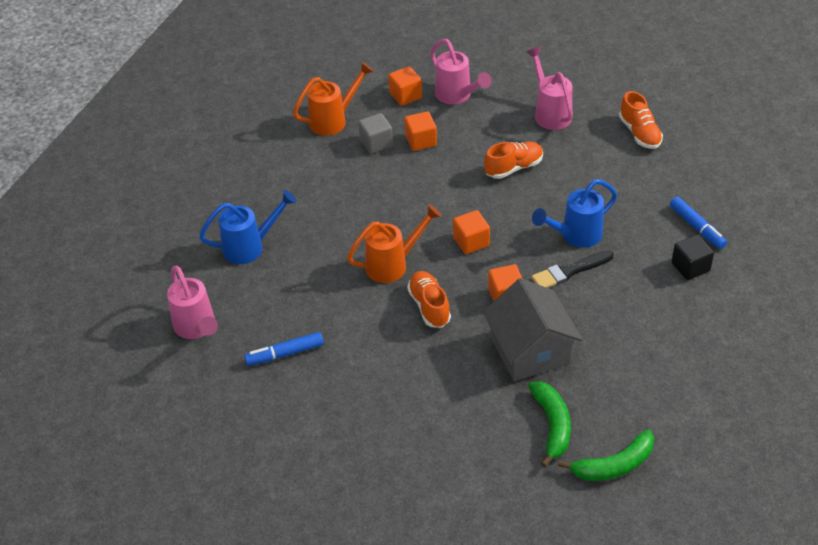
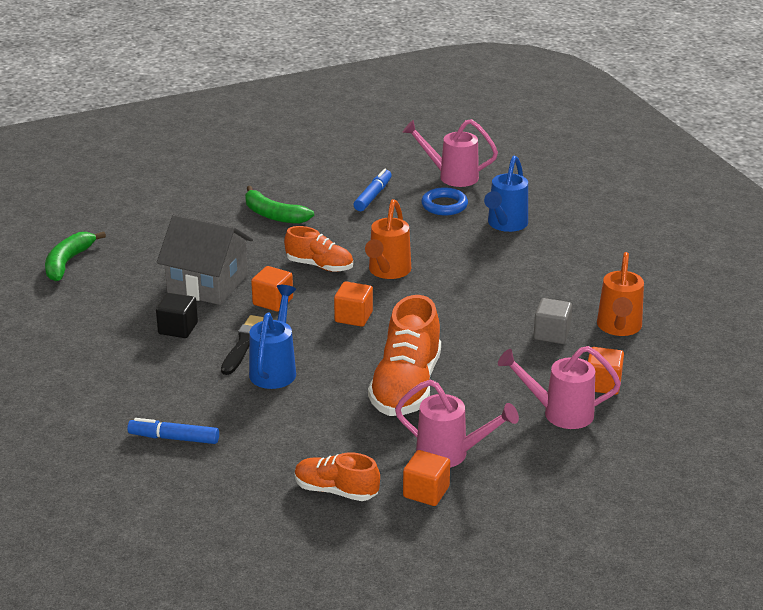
camera: 130 degrees right, 15 degrees down
(254, 300) = (444, 205): none -> blue ring
(421, 141) = (520, 358): orange cube -> orange cube (426, 492)
(513, 168) = (406, 387): orange shoe -> orange shoe, size x1.71
(552, 425) = (137, 258): green banana -> green banana (273, 215)
(690, 267) = (144, 404): black cube -> black cube (178, 328)

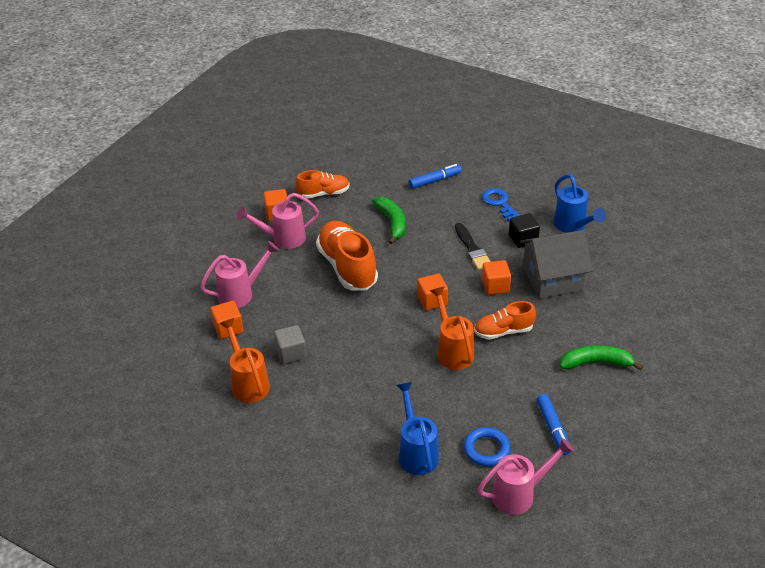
camera: 145 degrees right, 10 degrees up
(68, 262) = (657, 249): green banana -> green banana (392, 223)
(142, 375) = (499, 203): none -> blue key
(275, 369) = (434, 241): blue watering can -> blue watering can (573, 226)

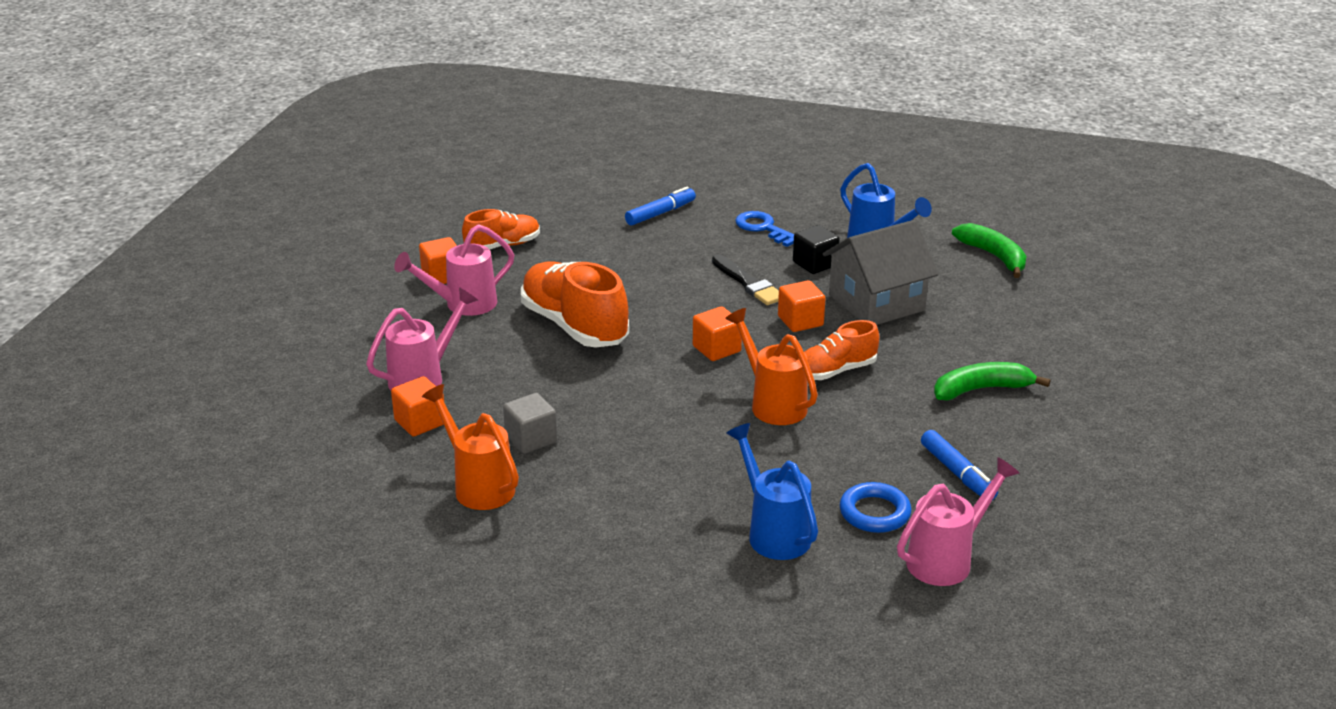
camera: 15 degrees left, 10 degrees down
(392, 223) = (619, 267): green banana -> green banana (994, 256)

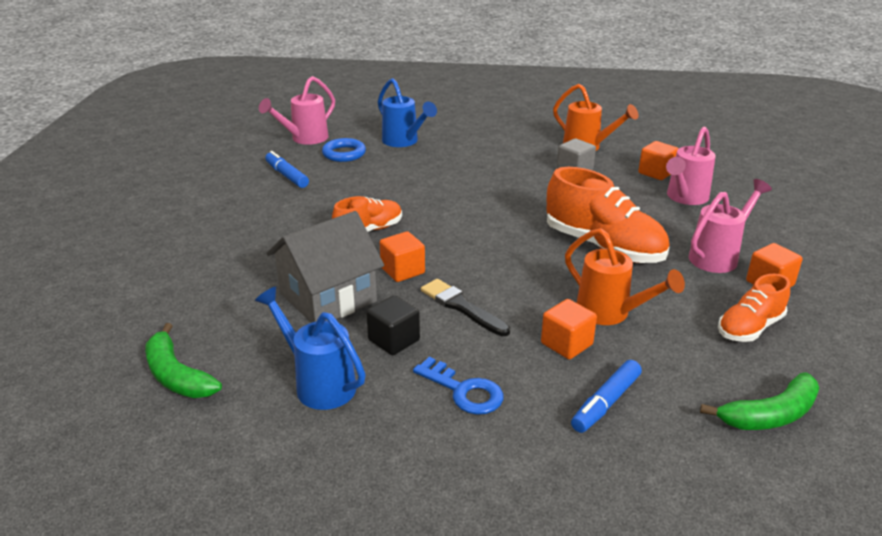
camera: 170 degrees right, 0 degrees up
(716, 349) = (471, 239): orange cube -> orange cube (566, 344)
(772, 403) = (416, 204): orange watering can -> orange watering can (610, 314)
(981, 389) = (250, 227): green banana -> green banana (770, 415)

